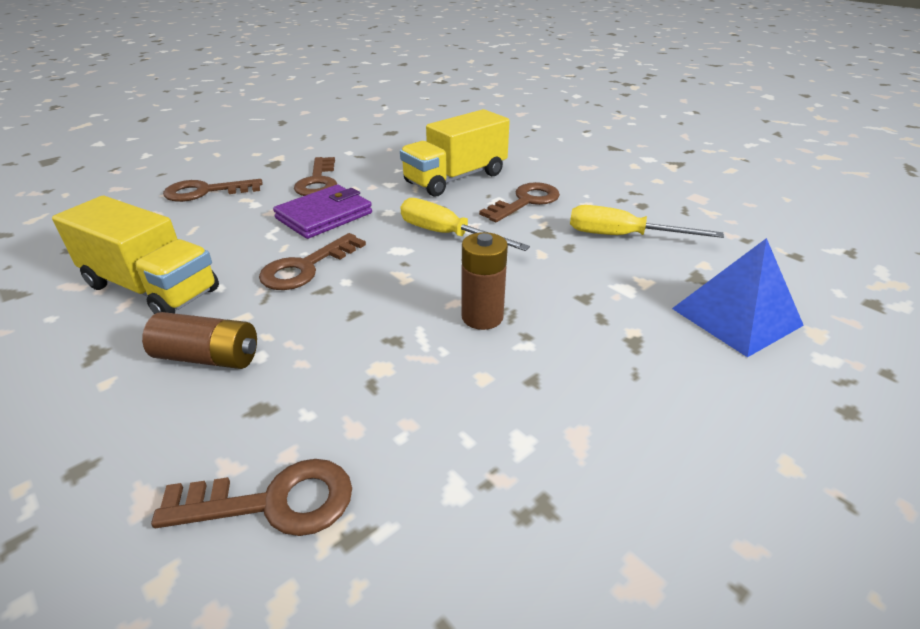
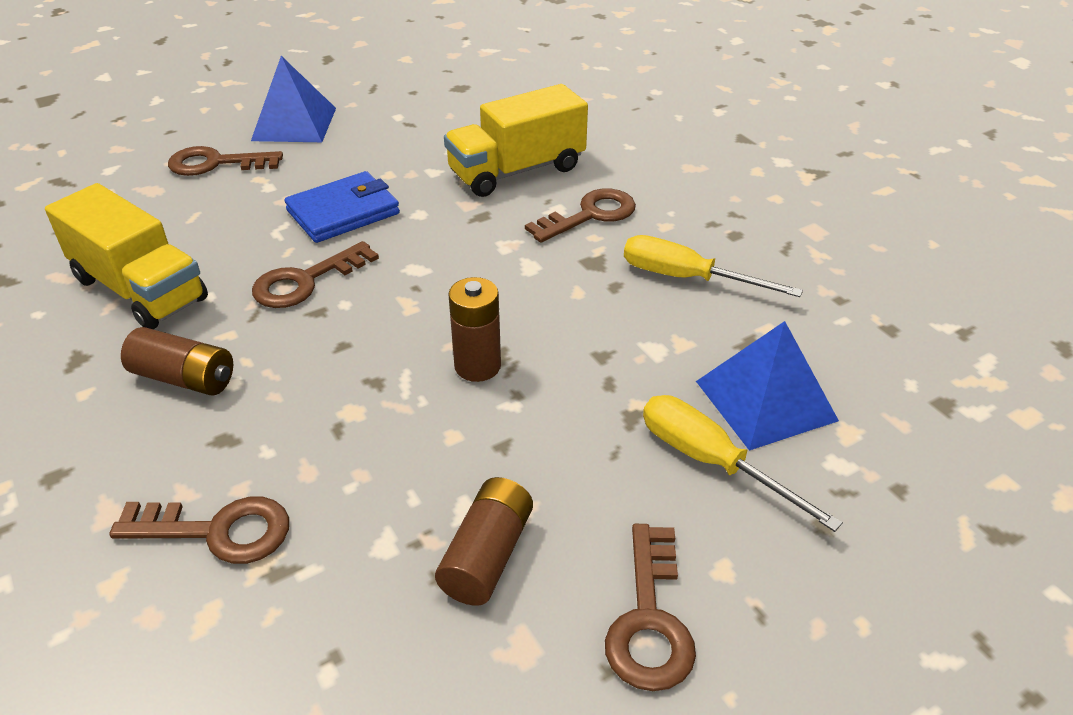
camera: 10 degrees right, 5 degrees up
(266, 162) = (294, 124): none -> blue pyramid
(318, 182) = (349, 160): brown key -> brown key (649, 620)
(324, 216) = (343, 212): purple wallet -> blue wallet
(447, 234) = (477, 253): yellow screwdriver -> yellow screwdriver (711, 462)
(563, 485) = (487, 555): none -> brown battery

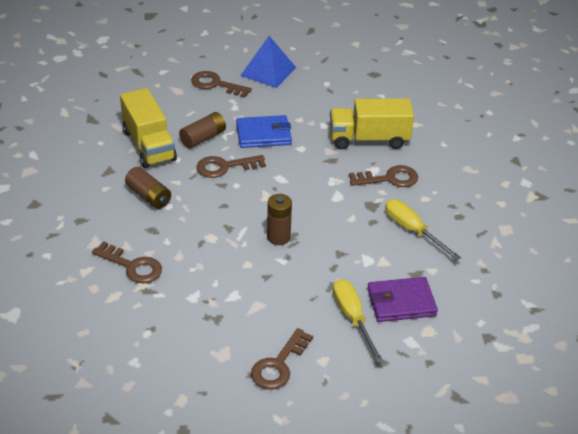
camera: 25 degrees right, 0 degrees up
(487, 555) = (231, 316): brown battery -> brown battery (203, 138)
(765, 400) = (401, 302): blue pyramid -> purple wallet

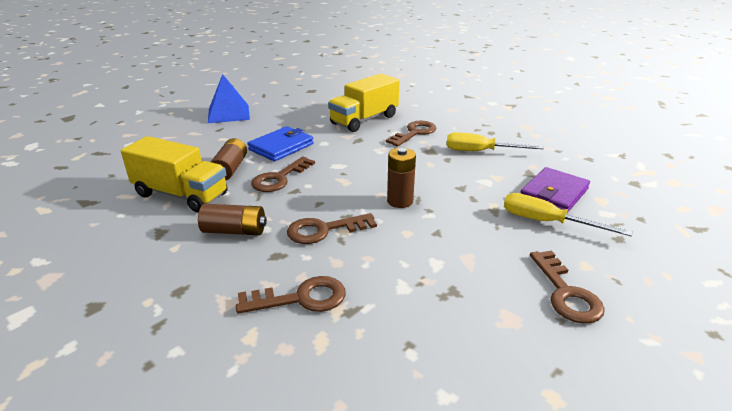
camera: 40 degrees left, 10 degrees down
(216, 84) = (193, 135): brown key -> brown key (324, 230)

